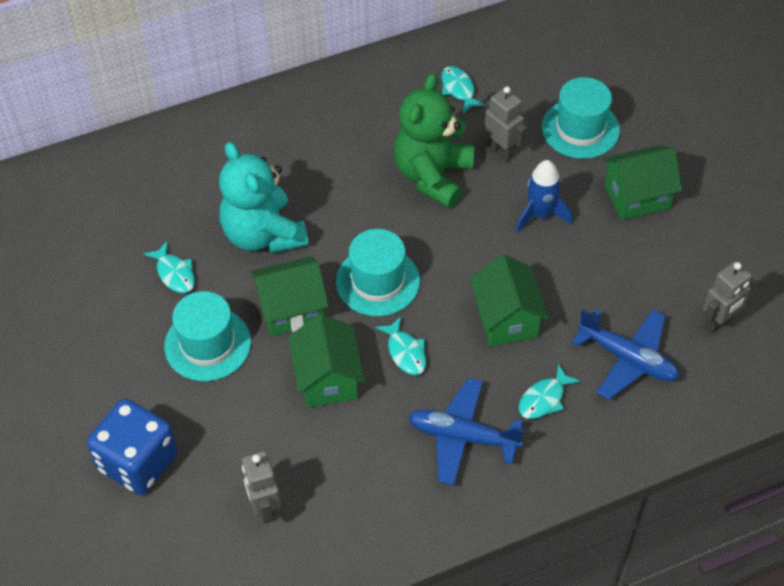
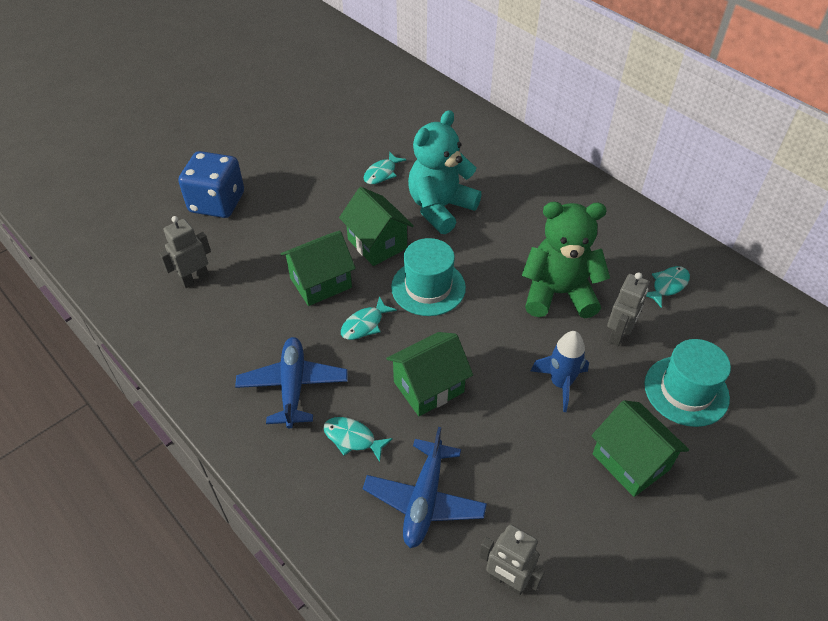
camera: 70 degrees right, 5 degrees down
(207, 344) = (327, 208): turquoise hat -> none

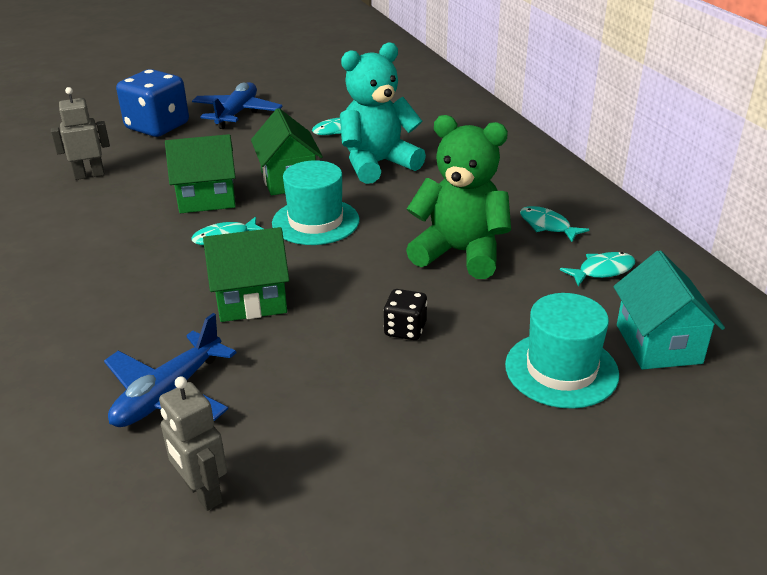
camera: 20 degrees right, 15 degrees down
(293, 386) = (112, 270): blue plane -> blue plane (237, 113)
(352, 438) = (136, 324): turquoise fish -> turquoise fish (547, 226)
(560, 383) = (405, 329): blue rocket -> black dice
(618, 335) = (508, 301): grey robot -> none
(631, 461) = (441, 419): green house -> none
(737, 348) = (658, 344): none -> turquoise house

